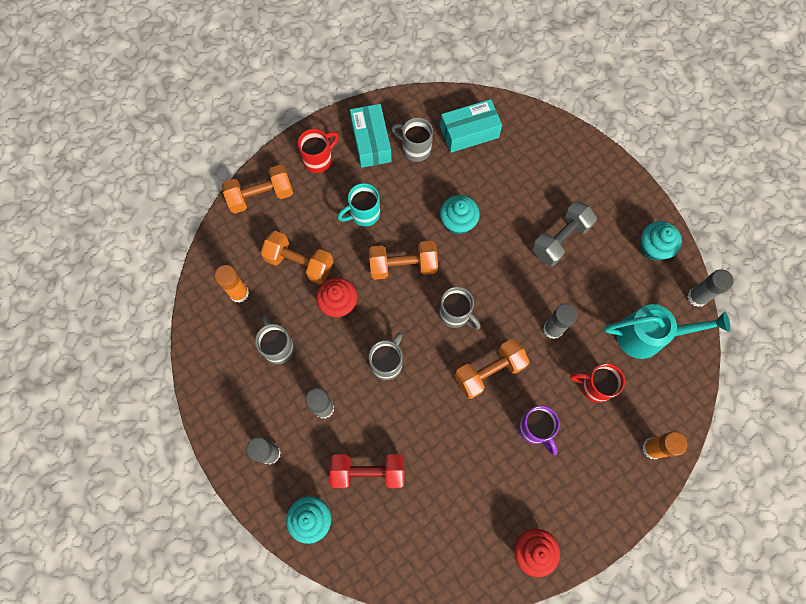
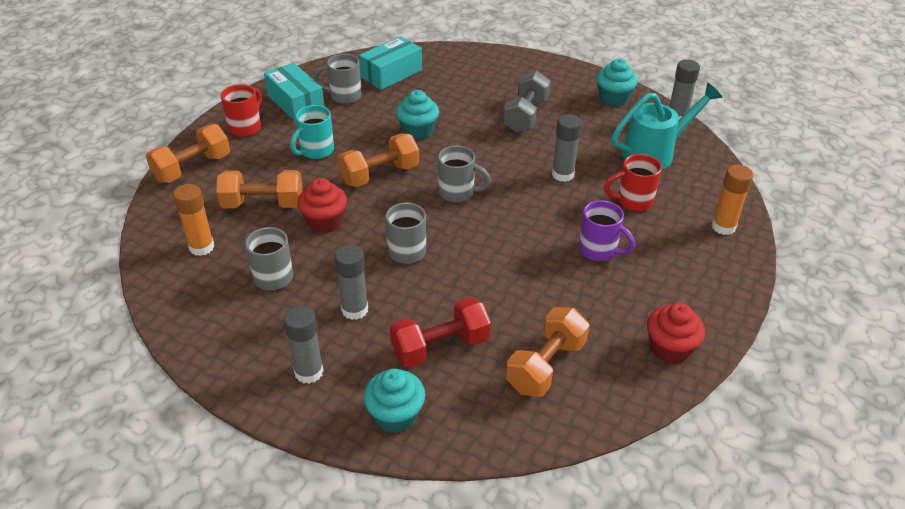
camera: 25 degrees left, 30 degrees down
(489, 372) = (521, 223): orange dumbbell -> orange dumbbell (546, 366)

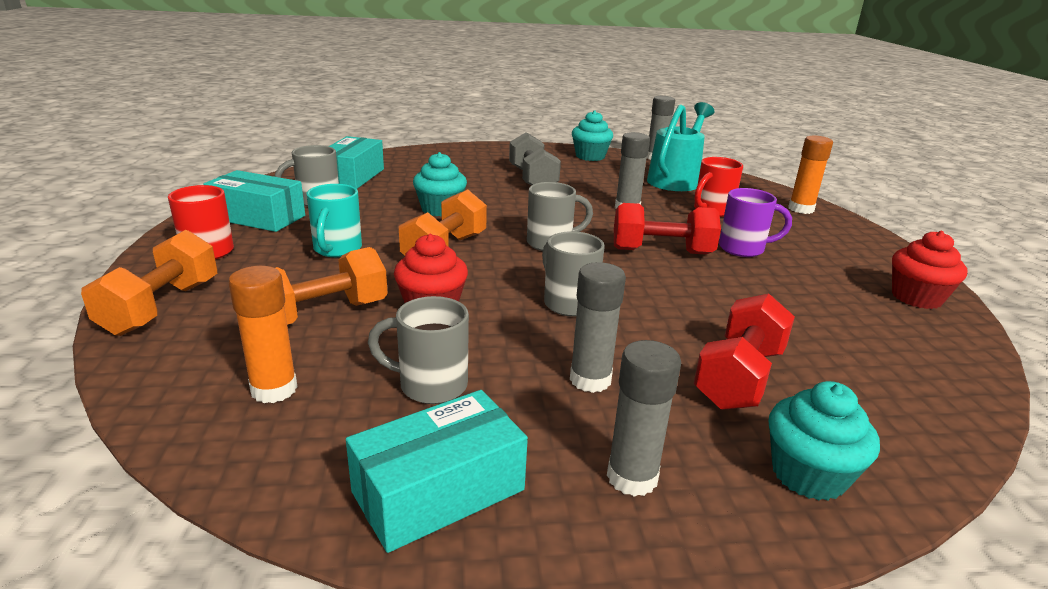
camera: 35 degrees left, 15 degrees down
(221, 335) = (438, 491): none -> turquoise box
(529, 229) = (661, 251): none -> red dumbbell
(546, 366) = (857, 351): orange dumbbell -> none

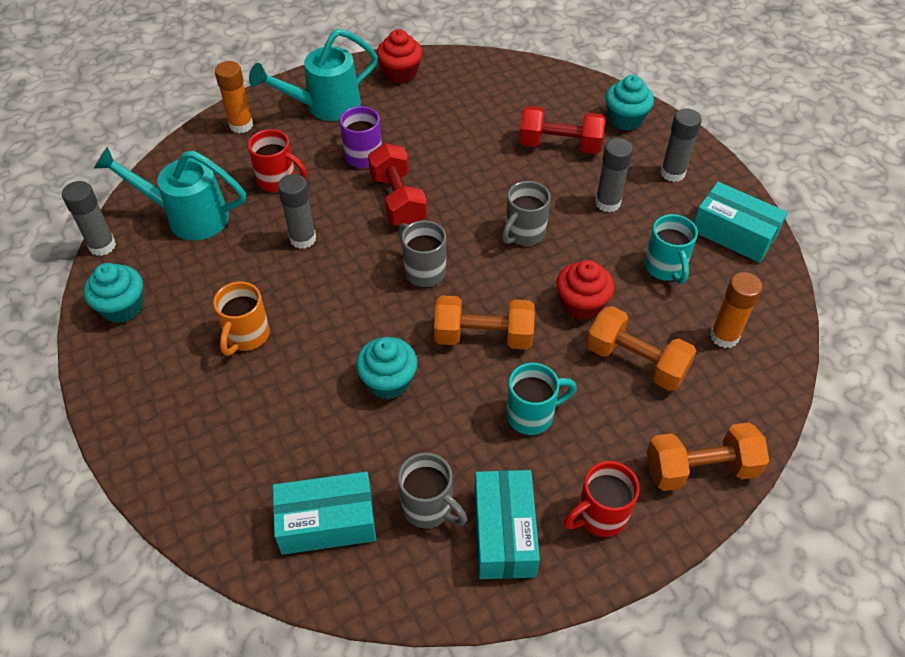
camera: 110 degrees left, 25 degrees up
(430, 385) = (665, 268): grey mug -> turquoise mug
(532, 179) = (246, 336): grey dumbbell -> orange mug
(835, 246) = (325, 106): none -> turquoise watering can

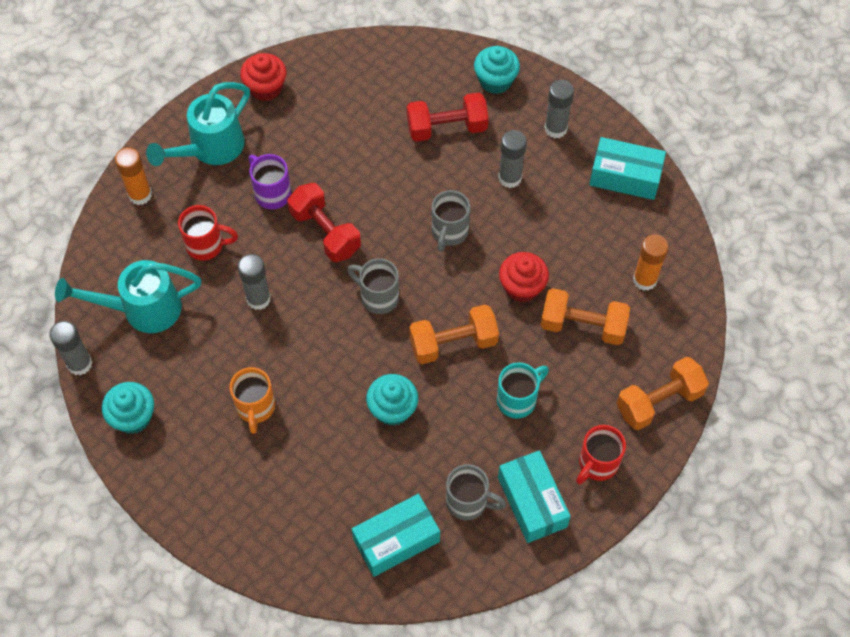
camera: 20 degrees left, 10 degrees up
(665, 268) = (579, 229): turquoise mug -> none

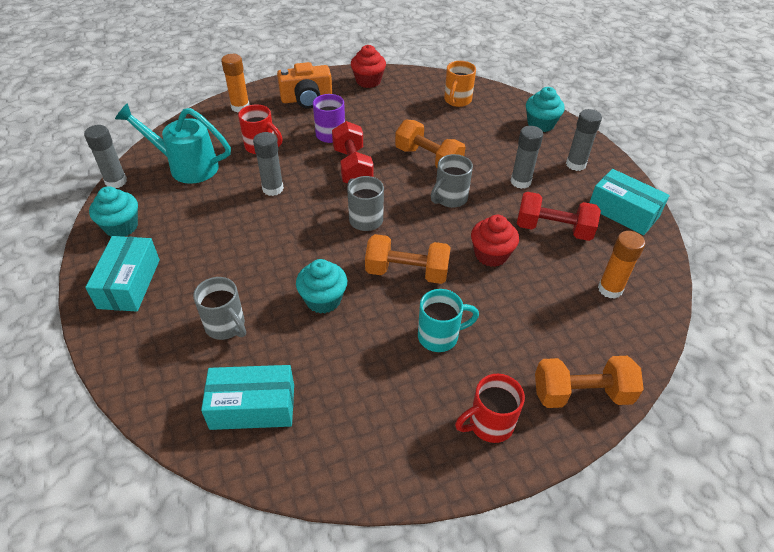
camera: 25 degrees right, 15 degrees down
(210, 149) = (307, 99): turquoise watering can -> orange camera
(255, 408) = (214, 256): orange mug -> orange mug (457, 101)
(447, 128) = (486, 138): red dumbbell -> red dumbbell (553, 229)
(468, 502) = (341, 403): grey mug -> grey mug (226, 326)
(532, 502) = (403, 431): turquoise box -> turquoise box (129, 283)
(583, 326) = (533, 302): orange dumbbell -> orange dumbbell (428, 159)

